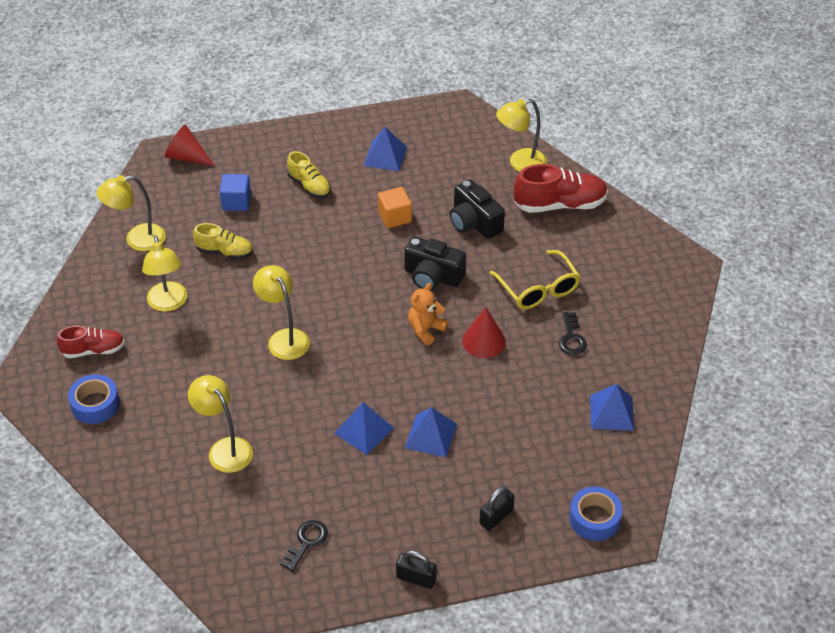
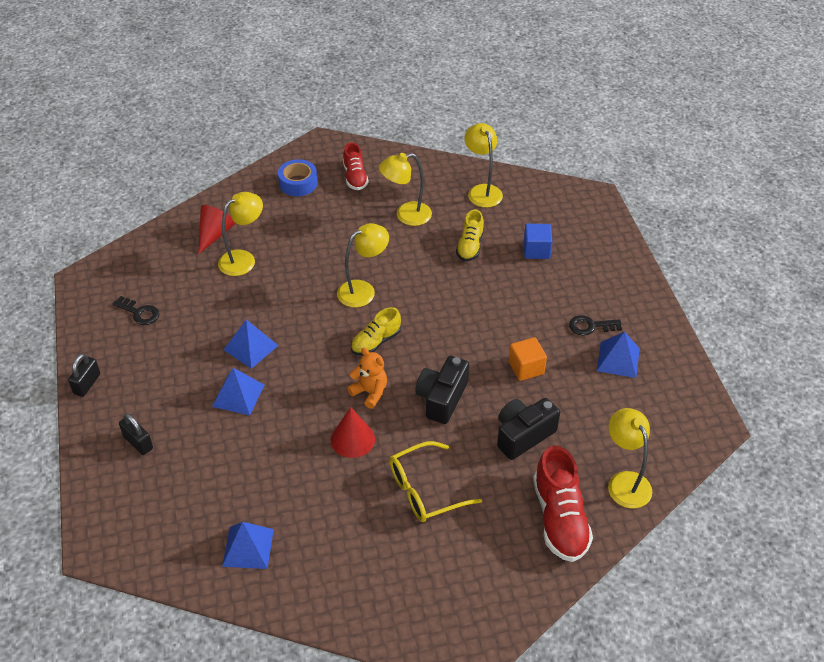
camera: 90 degrees right, 0 degrees up
(186, 157) = (593, 213): red cone -> red cone (215, 234)
(309, 186) = (564, 301): yellow shoe -> yellow shoe (376, 342)
(571, 338) = (353, 517): black key -> black key (590, 326)
(594, 519) = (119, 522): blue tape -> none

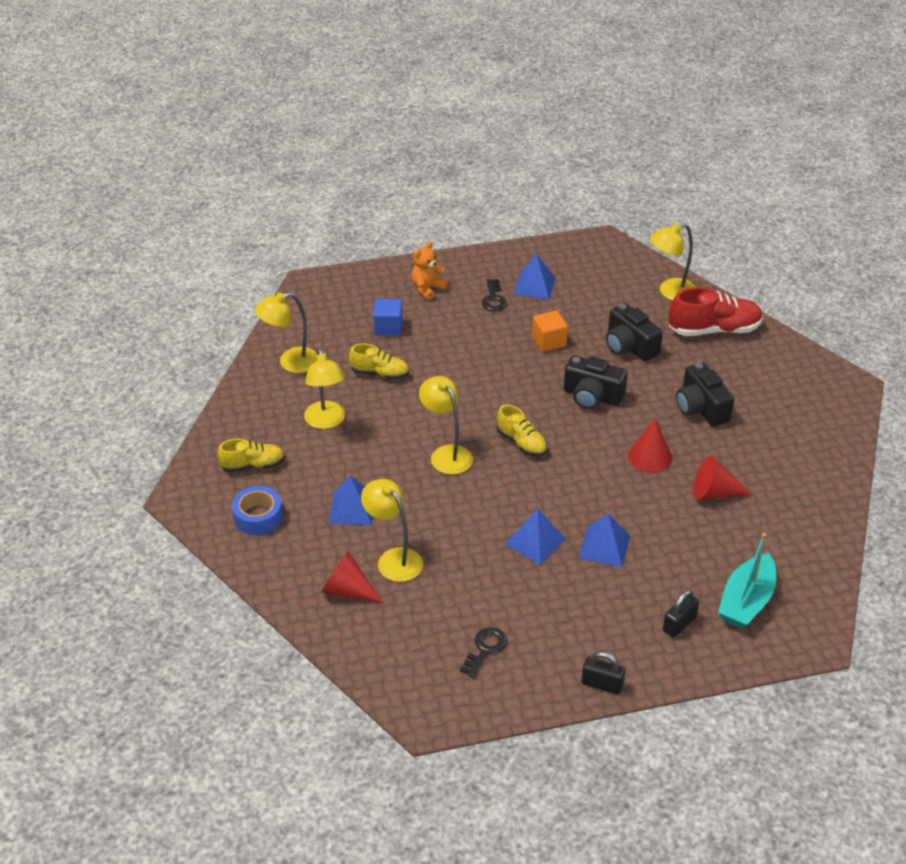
camera: 90 degrees left, 5 degrees down
(154, 497) = (746, 601): none -> turquoise boat
(248, 547) = (788, 524): blue pyramid -> blue pyramid (352, 508)
(298, 488) = (714, 492): none -> red cone
(355, 177) = (253, 465): red shoe -> yellow shoe
(370, 392) = (590, 446): orange teddy bear -> orange teddy bear (427, 289)
(425, 490) = (701, 408): yellow glasses -> black camera

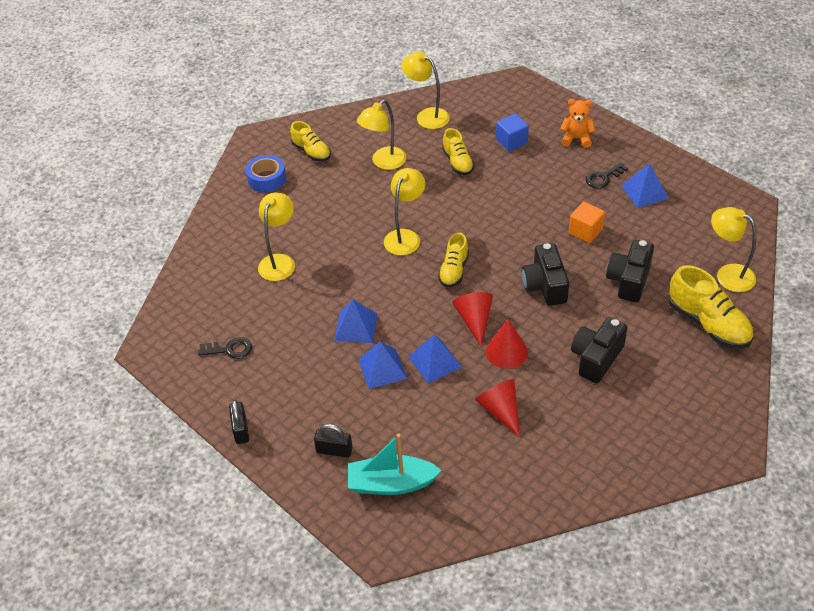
camera: 60 degrees right, 5 degrees up
(347, 590) = (233, 254): red cone -> red cone (474, 320)
(352, 508) = (311, 218): blue pyramid -> blue pyramid (435, 362)
(714, 330) = (708, 324): red shoe -> yellow shoe

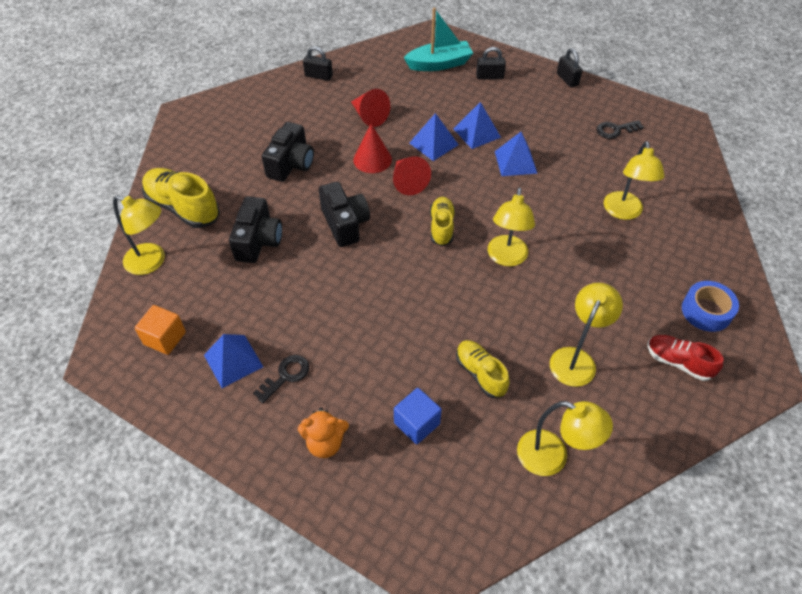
camera: 165 degrees right, 5 degrees up
(311, 152) = (678, 362): yellow shoe -> red shoe
(557, 488) = (318, 76): none -> black padlock
(585, 231) = (306, 293): orange cube -> orange cube (165, 338)

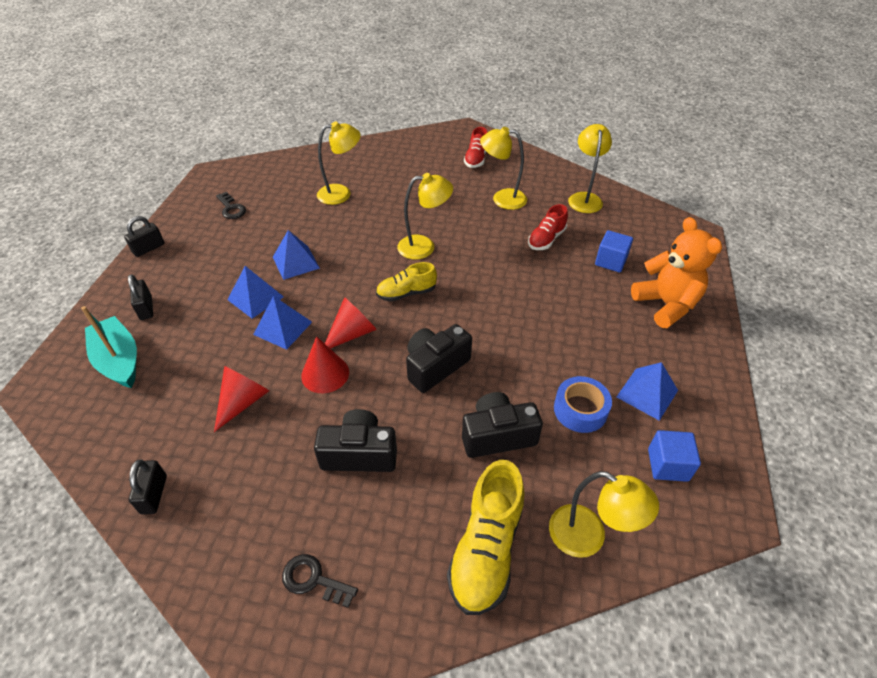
camera: 110 degrees left, 5 degrees down
(152, 262) = (588, 537): yellow lamp -> yellow lamp turned 120 degrees clockwise
(165, 338) = (668, 465): orange cube -> blue cube
(286, 376) = (632, 349): black key -> black key (313, 580)
(325, 443) = (666, 305): orange teddy bear -> orange teddy bear, size x1.66
(480, 373) = (546, 239): yellow shoe -> red shoe
(706, 311) = (425, 151): blue tape -> blue tape (580, 410)

